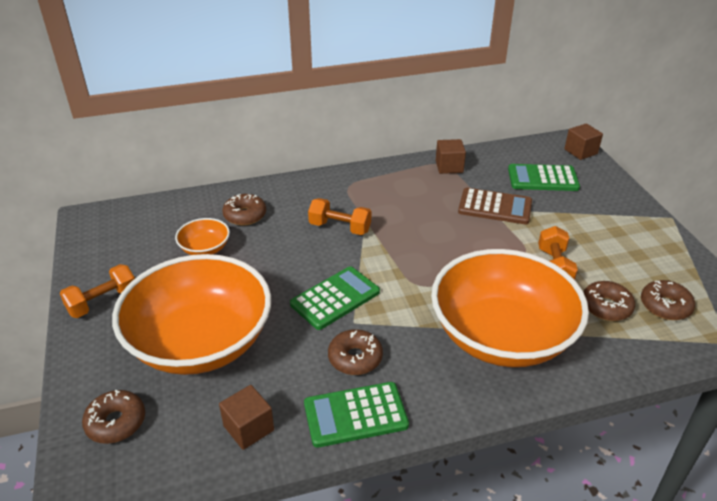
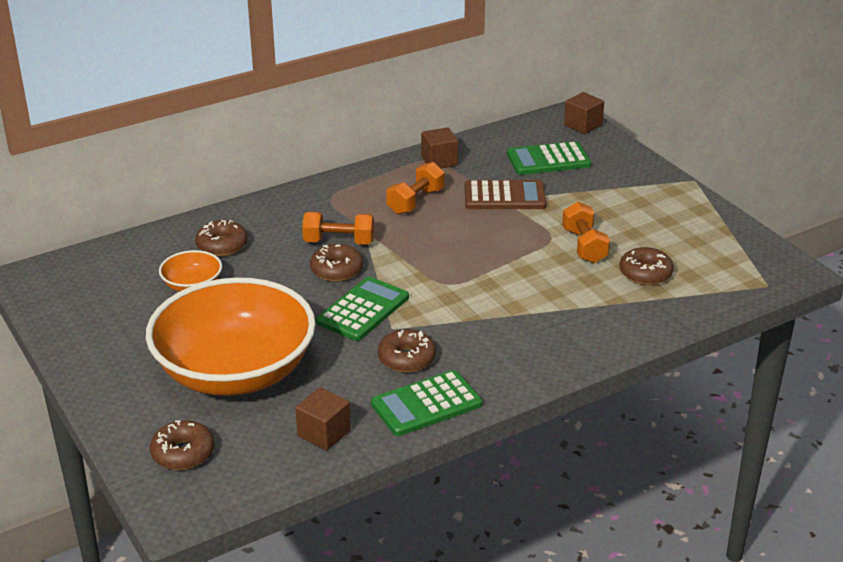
camera: 15 degrees left, 5 degrees down
(103, 302) = (103, 354): orange dumbbell -> orange dumbbell (415, 201)
(501, 336) = (548, 315): orange bowl -> none
(665, 306) = (702, 264): brown donut -> brown donut (336, 270)

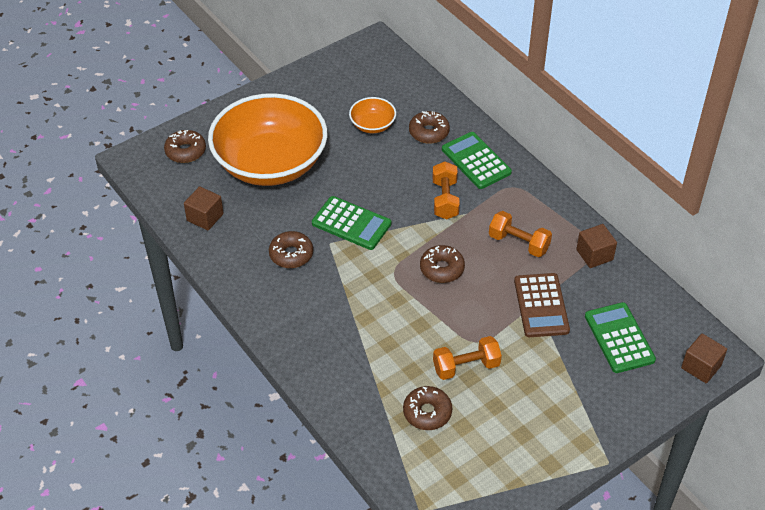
camera: 85 degrees right, 15 degrees up
(336, 270) = (404, 202): brown donut -> brown donut (442, 269)
(426, 404) = (237, 270): green calculator -> green calculator (476, 161)

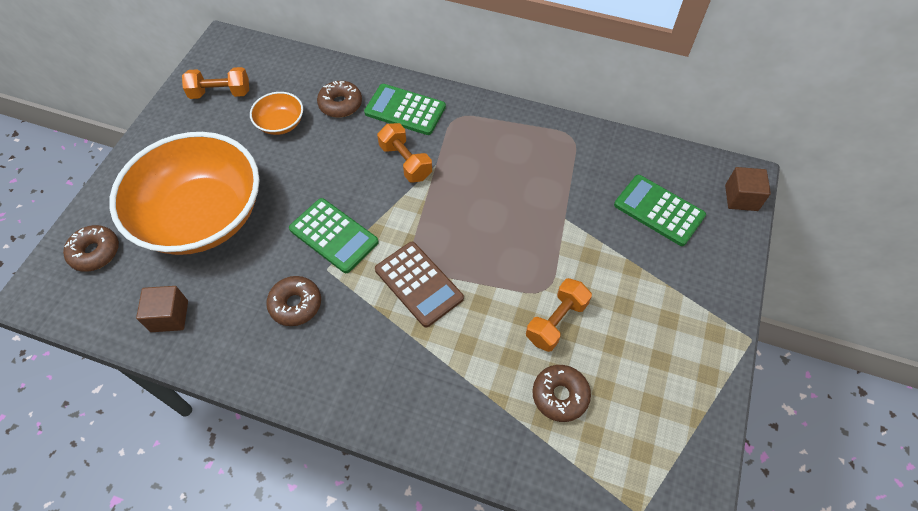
camera: 35 degrees left, 10 degrees up
(351, 223) = (334, 235): green calculator -> green calculator turned 45 degrees clockwise
(442, 269) = (456, 233): brown donut -> none
(518, 243) = (504, 168): orange dumbbell -> orange dumbbell (220, 93)
(541, 305) = (571, 218): brown calculator -> brown calculator (419, 284)
(594, 255) = (575, 144): brown cube -> none

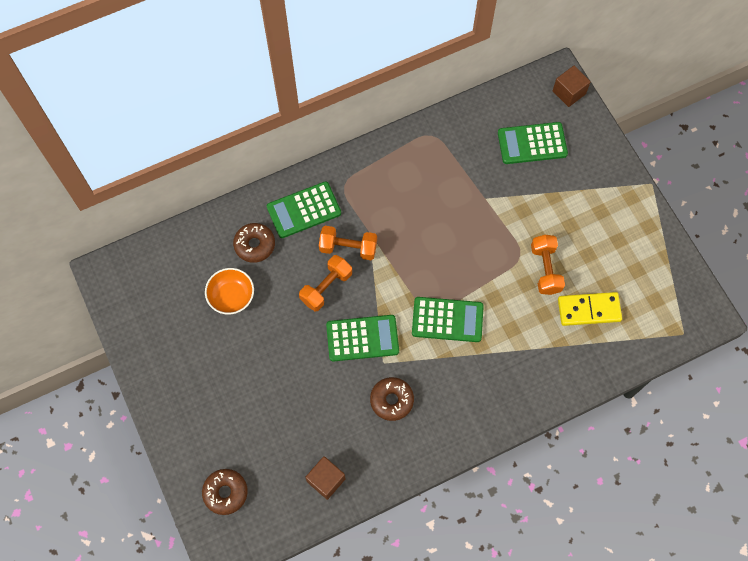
camera: 45 degrees left, 10 degrees up
(202, 216) = (263, 405): orange bowl -> none
(220, 93) = (158, 313): orange dumbbell -> orange dumbbell (326, 287)
(419, 284) = (447, 319): brown calculator -> green calculator
(560, 395) = (589, 310): brown donut -> yellow domino

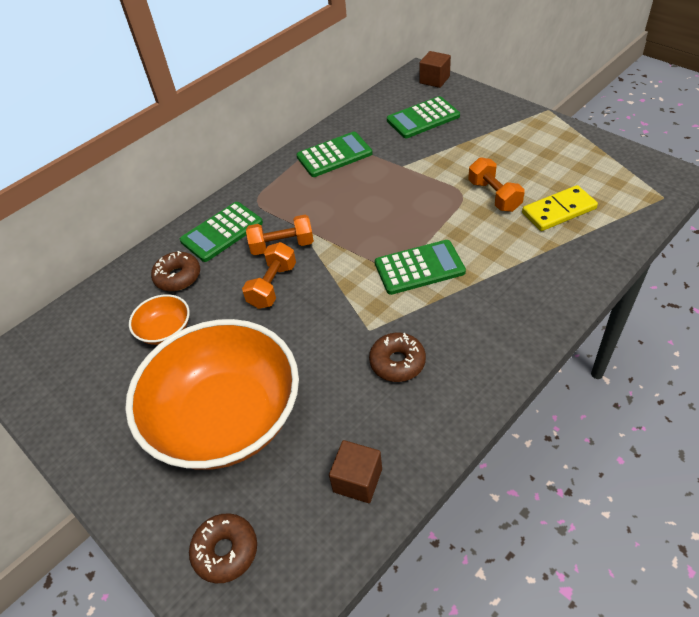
camera: 15 degrees left, 20 degrees down
(254, 394) = (226, 418): none -> orange bowl
(362, 338) = (334, 316): green calculator -> green calculator (334, 155)

